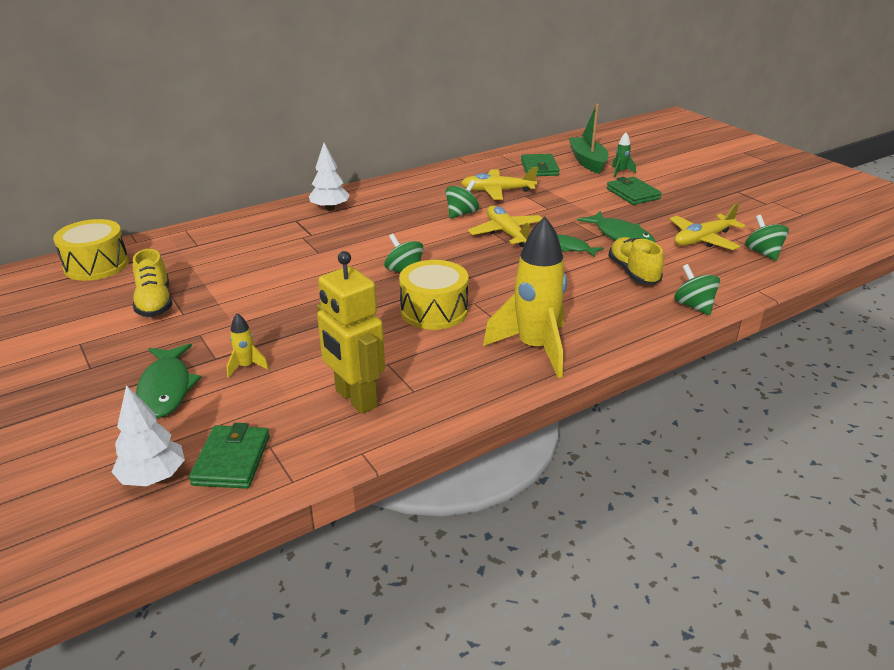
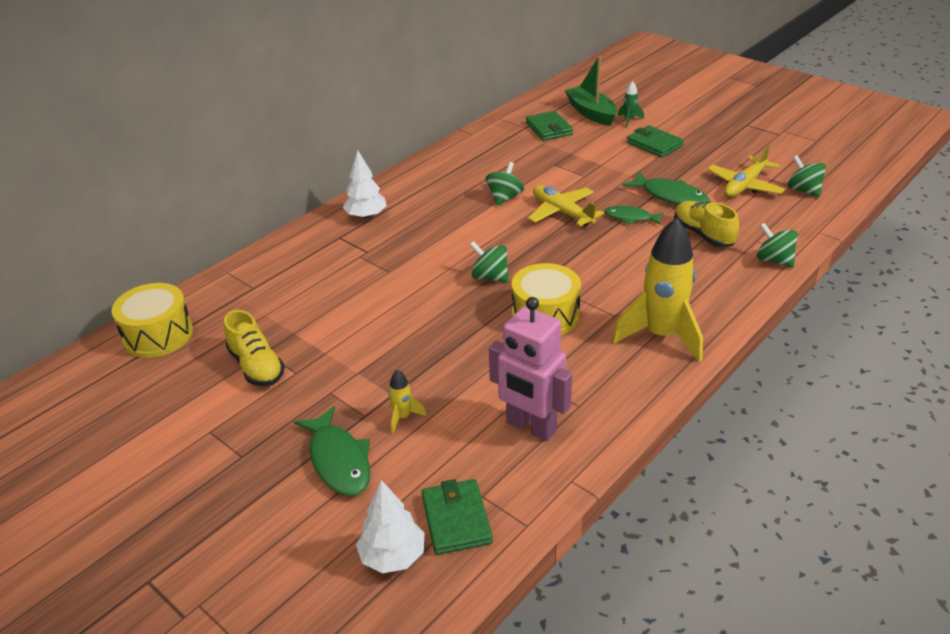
camera: 15 degrees left, 5 degrees up
(355, 399) = (530, 427): yellow robot -> pink robot
(497, 191) = (523, 164): yellow plane -> none

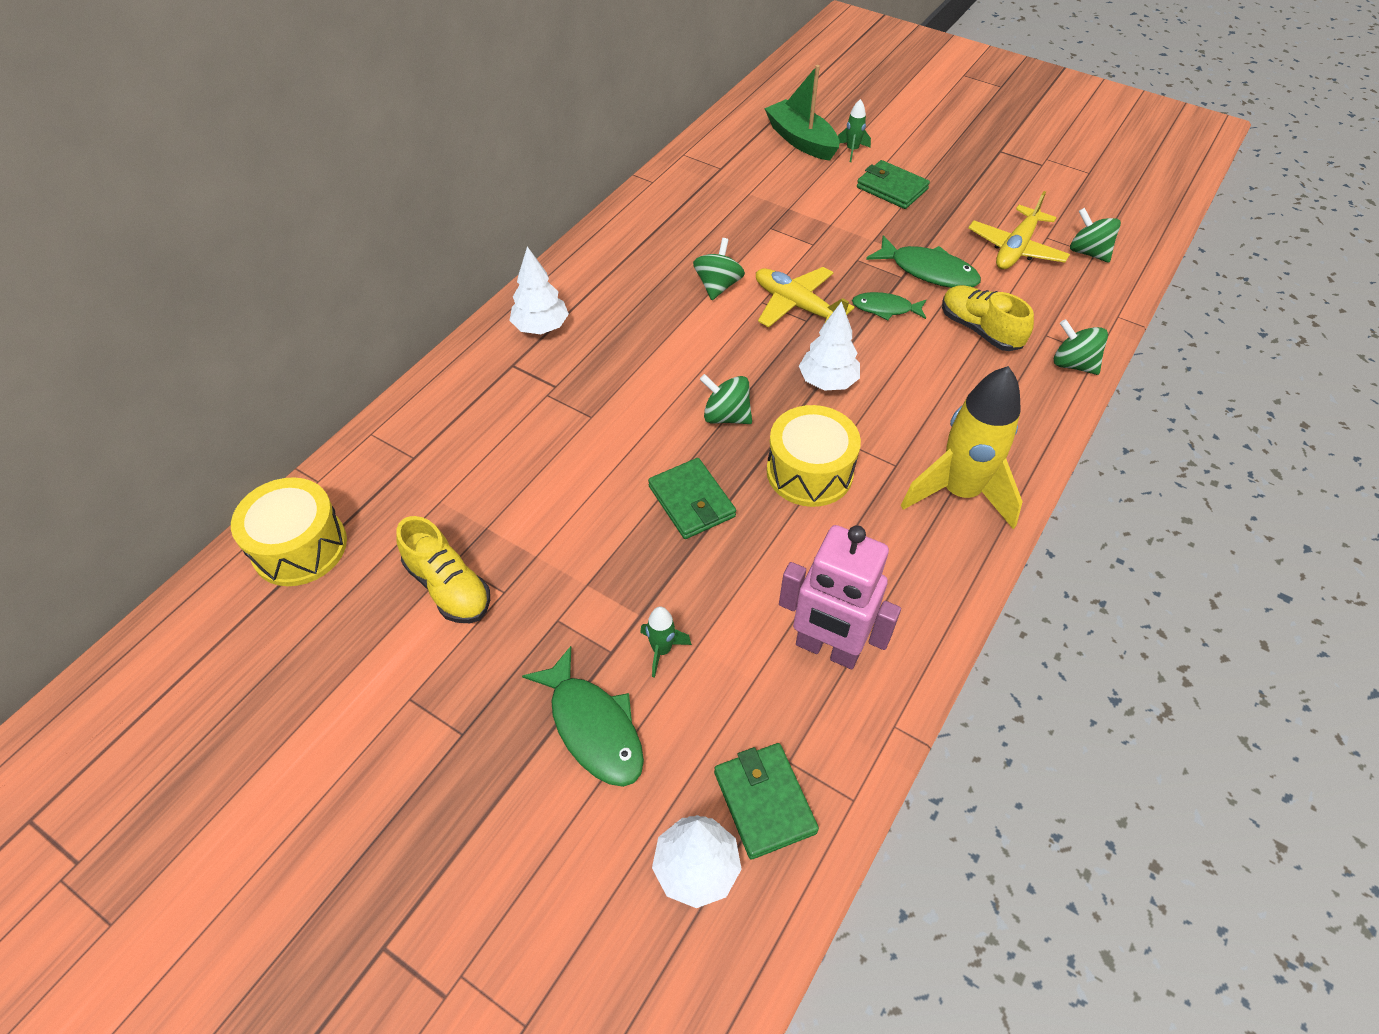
camera: 10 degrees left, 15 degrees up
(403, 417) = (662, 650): yellow rocket -> green rocket
(549, 129) = (752, 169): green wallet -> green wallet (691, 501)
(574, 260) = (827, 382): none -> white tree

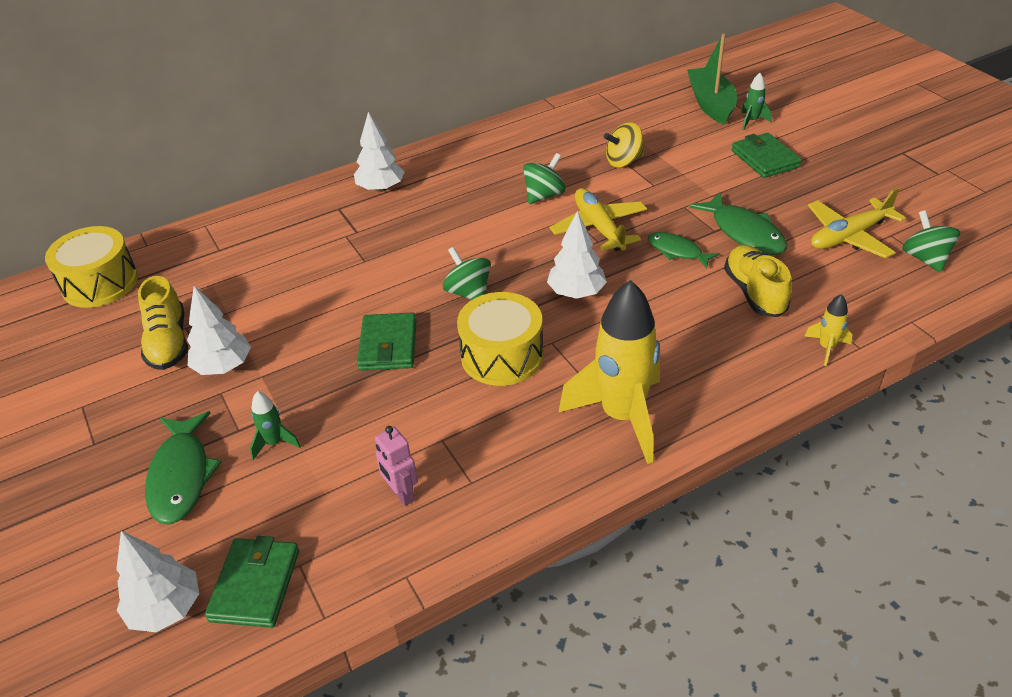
camera: 30 degrees right, 10 degrees down
(536, 590) = (223, 366): none -> white tree
(766, 226) = (623, 161): none -> yellow spinning top
(827, 649) = (401, 494): pink robot -> pink robot, size x0.52
(1073, 364) = (826, 348): green spinning top -> yellow rocket

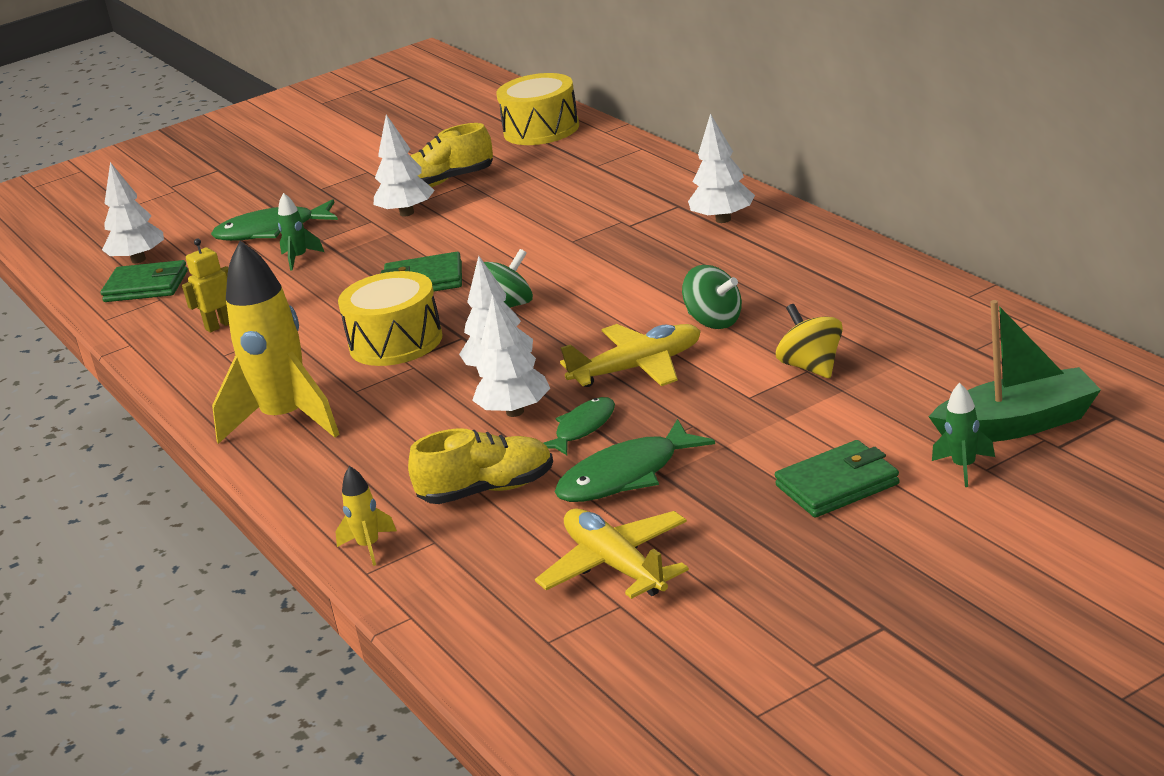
camera: 90 degrees right, 15 degrees down
(401, 494) = (220, 325): pink robot -> yellow robot
(645, 283) = (515, 412): none -> white tree
(925, 258) = (555, 635): green spinning top -> none

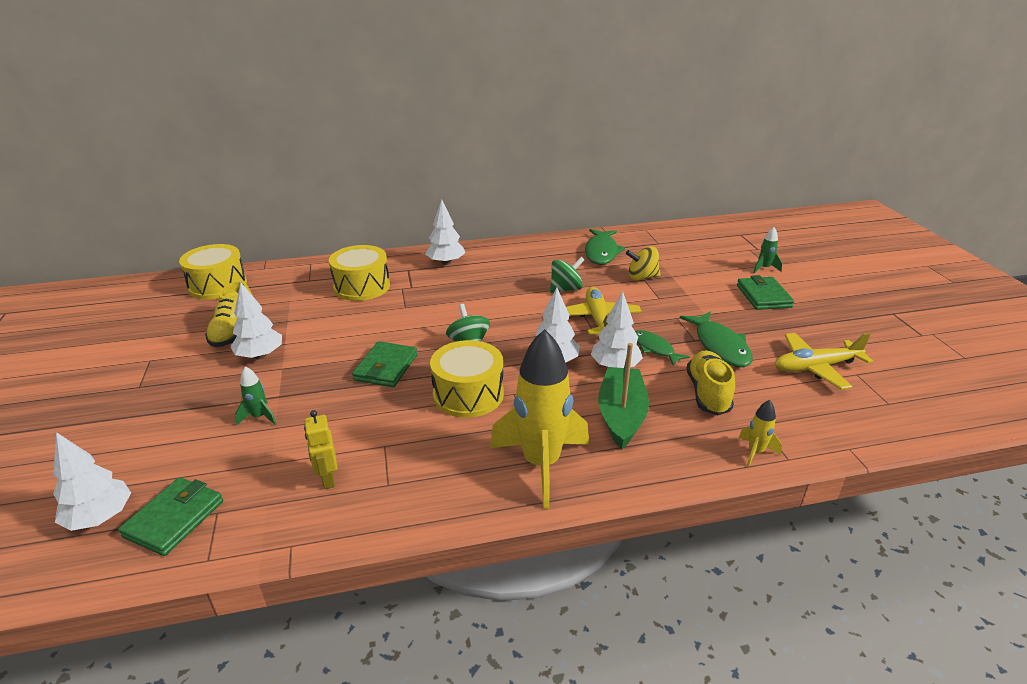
camera: 75 degrees left, 5 degrees up
(271, 231) = (179, 424): green fish -> green fish (601, 252)
(604, 198) = (362, 286): none -> yellow drum
(1018, 425) = (734, 251): green boat -> green boat (621, 415)

